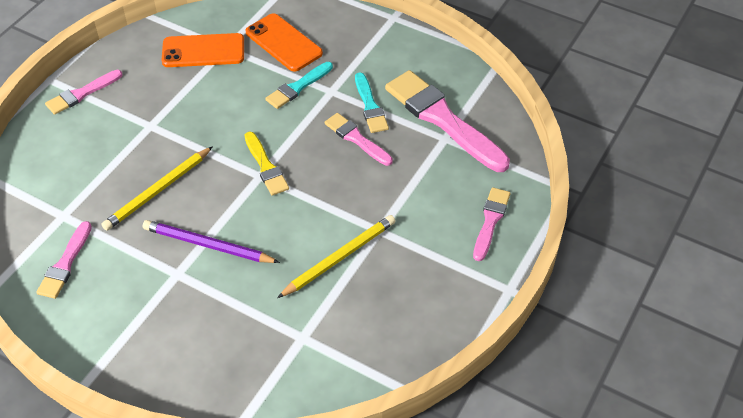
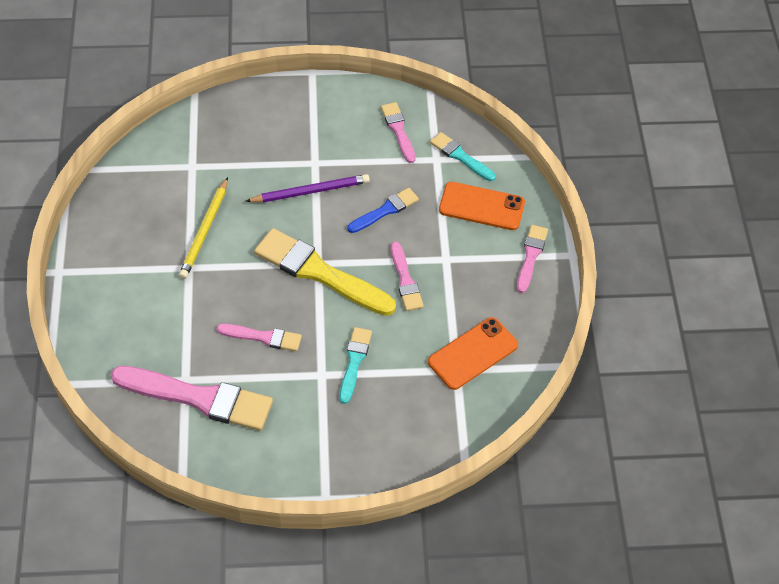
camera: 145 degrees right, 5 degrees up
(158, 191) = (385, 210): yellow pencil -> blue brush
(266, 166) = (319, 272): yellow brush -> yellow brush, size x1.88
(283, 43) = (408, 404): orange phone -> orange phone (481, 206)
(370, 106) = (274, 377): turquoise brush -> turquoise brush (460, 156)
(490, 221) = (102, 320): pink brush -> pink brush (405, 280)

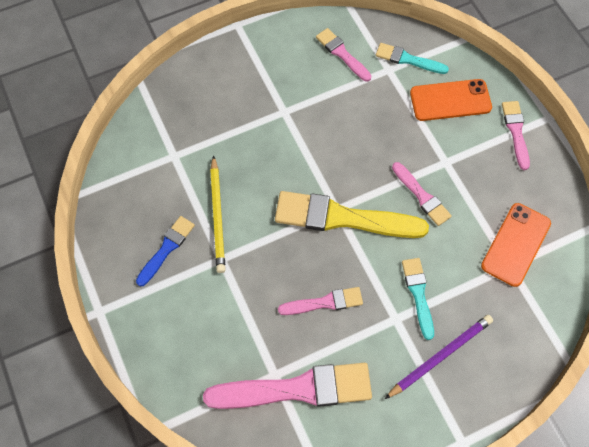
camera: 20 degrees left, 10 degrees up
(310, 191) = (294, 141): purple pencil -> purple pencil (440, 356)
(385, 210) = (370, 135): blue brush -> blue brush (166, 248)

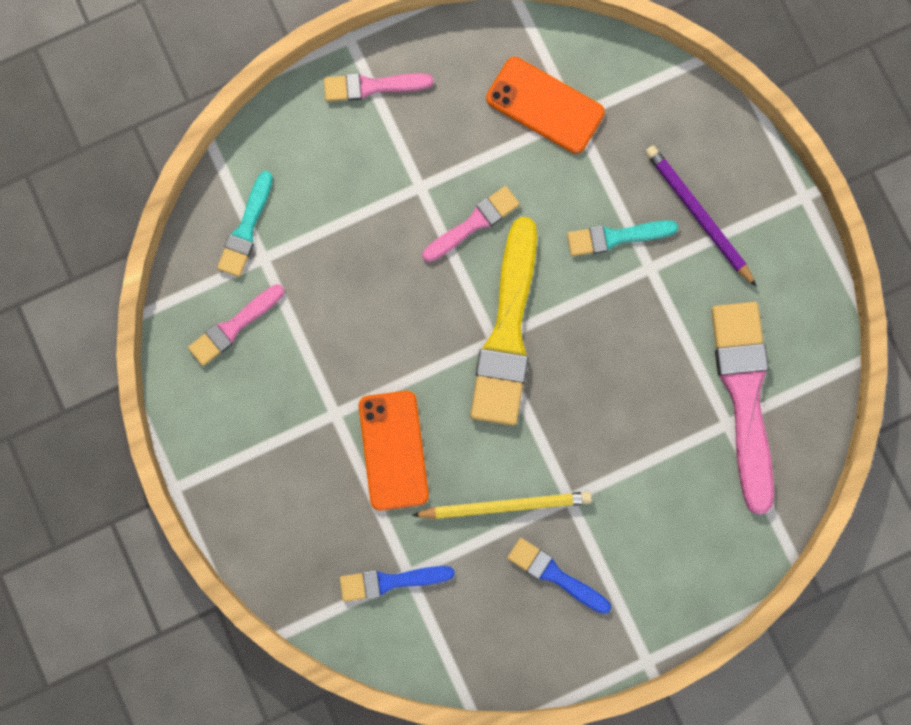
camera: 90 degrees left, 15 degrees up
(169, 145) = (390, 581): none -> blue brush
(324, 302) = (629, 359): pink brush -> none
(450, 100) = (319, 172): orange phone -> orange phone (393, 450)

